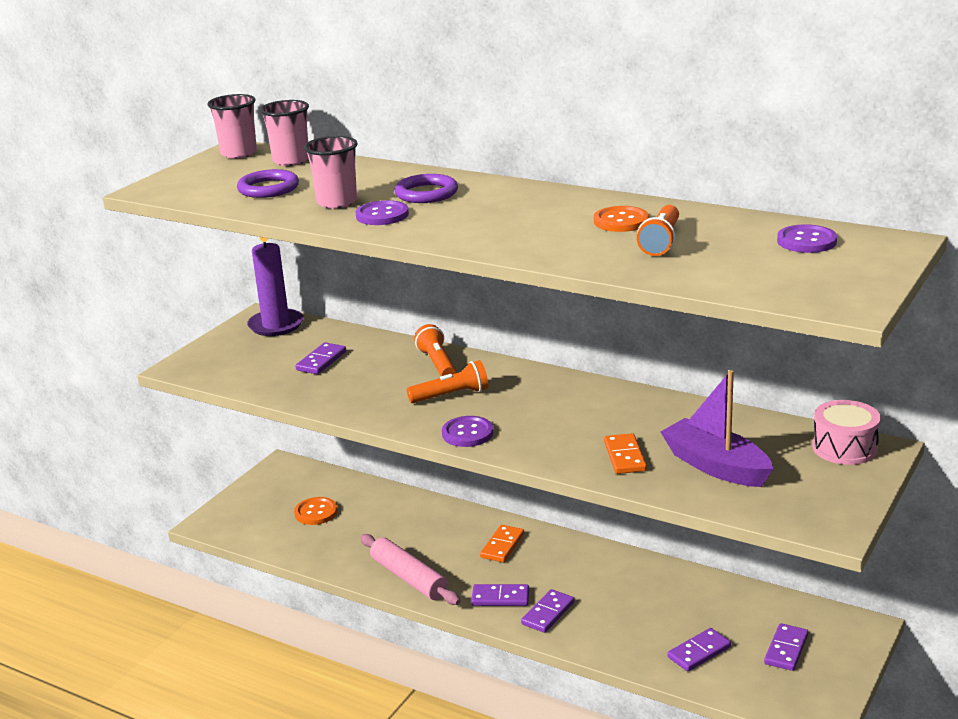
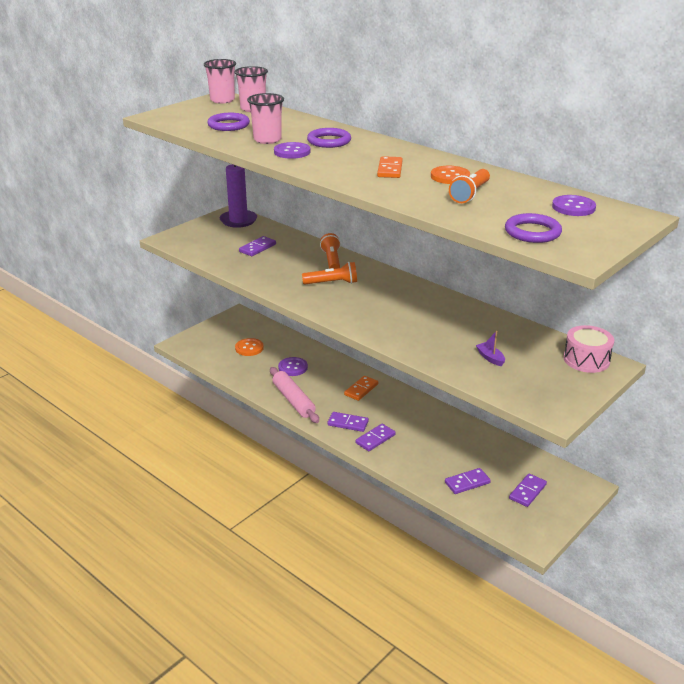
camera: 10 degrees right, 5 degrees up
(467, 433) = (332, 310): purple button -> purple button (293, 367)
(625, 456) = (430, 342): orange domino -> orange domino (390, 169)
(716, 466) = (490, 358): purple boat -> purple boat, size x0.43
(771, 282) = (532, 232): none -> purple ring

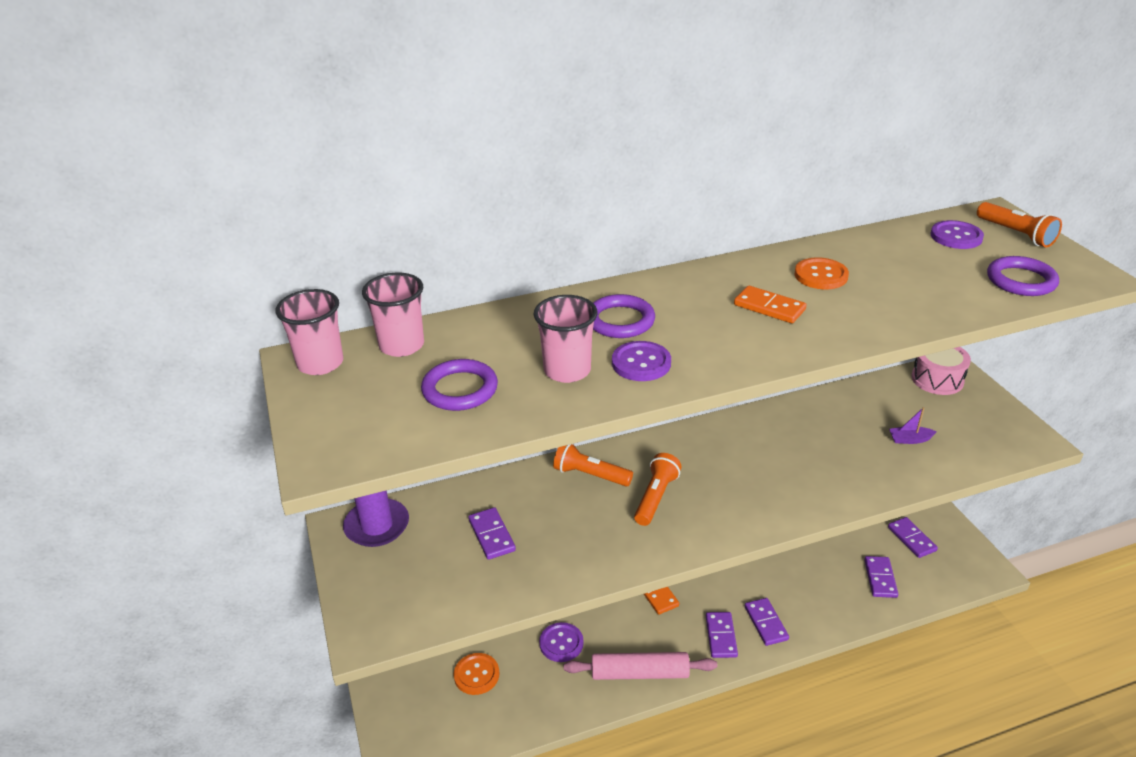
camera: 60 degrees left, 5 degrees up
(348, 423) = (721, 636): purple domino -> purple domino turned 45 degrees counterclockwise
(470, 194) = (888, 281): orange flashlight -> orange flashlight (1016, 234)

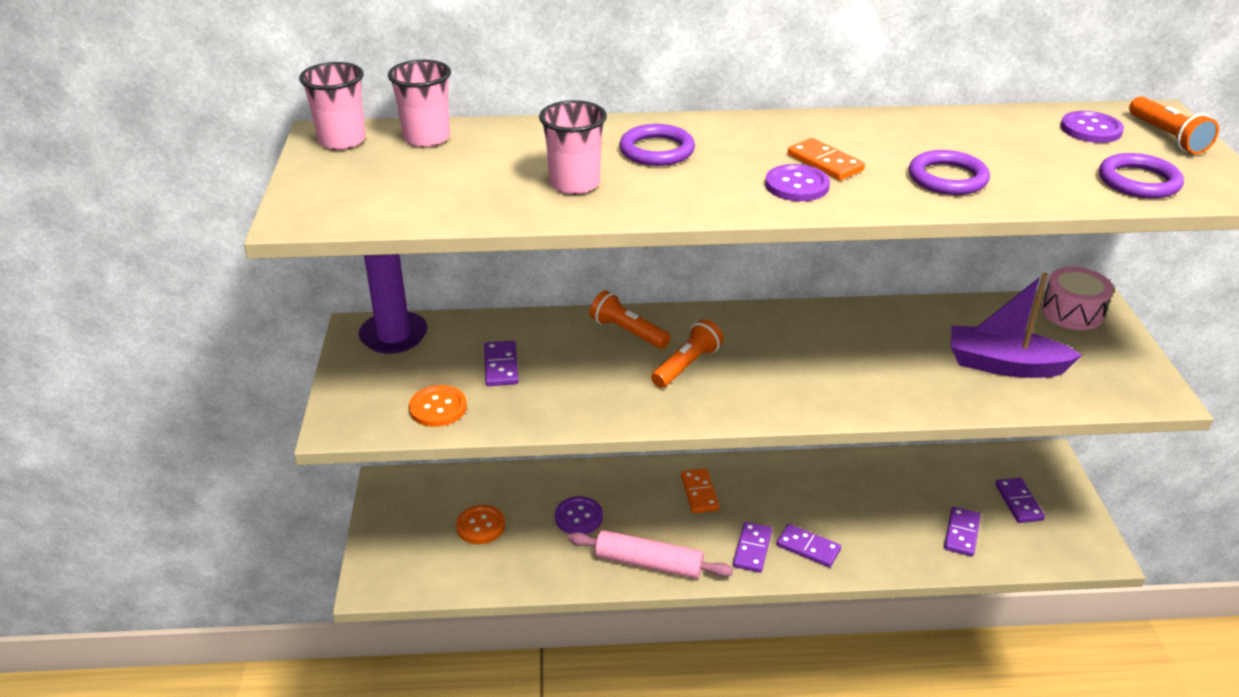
camera: 15 degrees right, 0 degrees up
(460, 389) = (459, 182): purple ring -> purple ring (947, 178)
(641, 363) = (654, 189): purple button -> purple button (797, 185)
(766, 623) = (808, 548): purple domino -> purple domino turned 60 degrees counterclockwise
(821, 275) = (903, 143): orange button -> orange button (438, 408)
(909, 439) = (1004, 365): purple boat -> purple boat, size x2.31

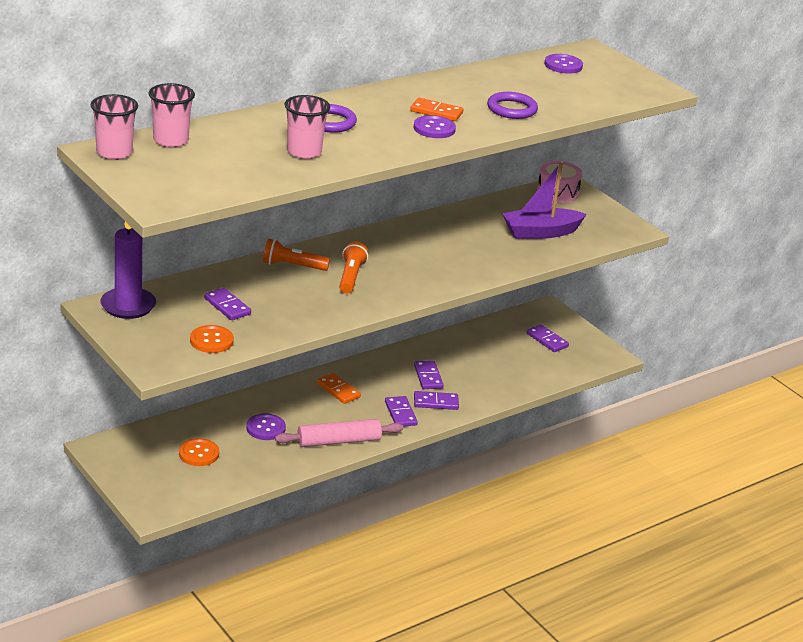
camera: 35 degrees left, 5 degrees down
(962, 533) = (524, 367): purple domino -> purple domino (428, 377)
(1138, 181) = (610, 93): purple ring -> none
(1167, 137) = (606, 63): orange flashlight -> none

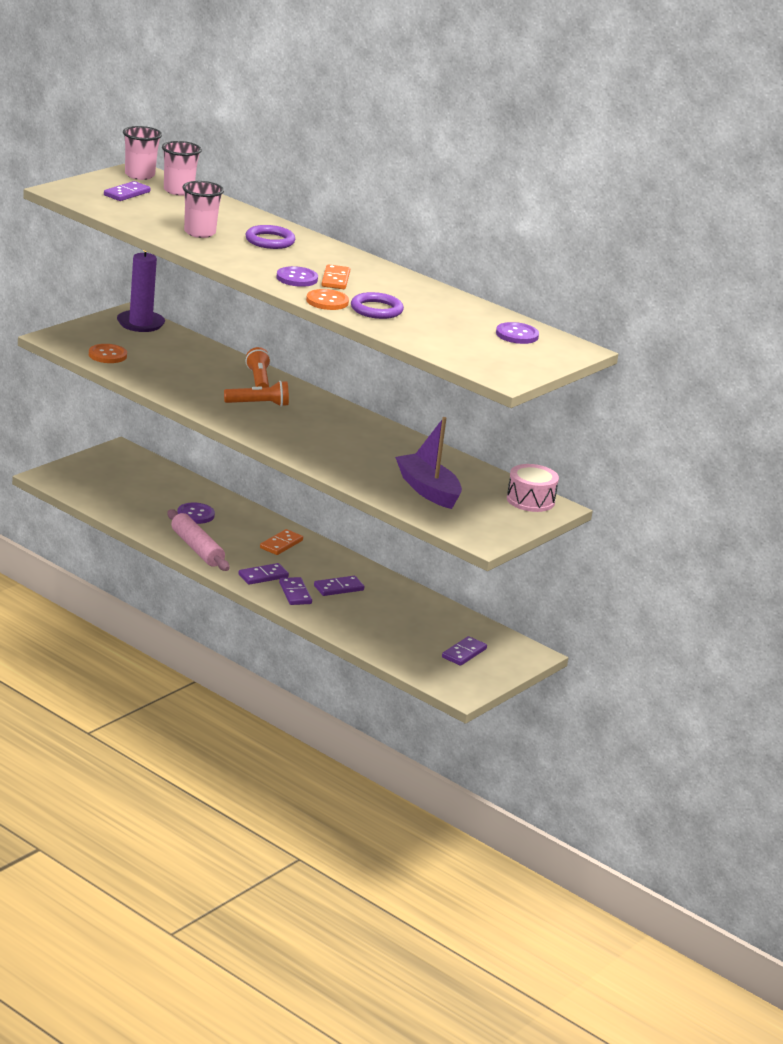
camera: 75 degrees right, 5 degrees down
(199, 453) = (138, 489): orange button -> orange button (327, 301)
(227, 306) = (167, 358): purple domino -> purple domino (127, 194)

